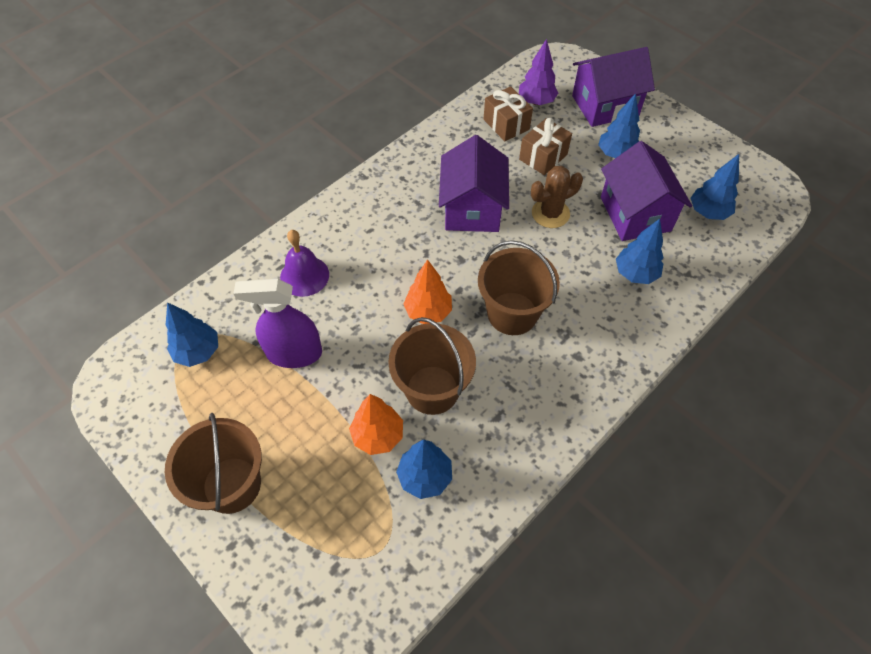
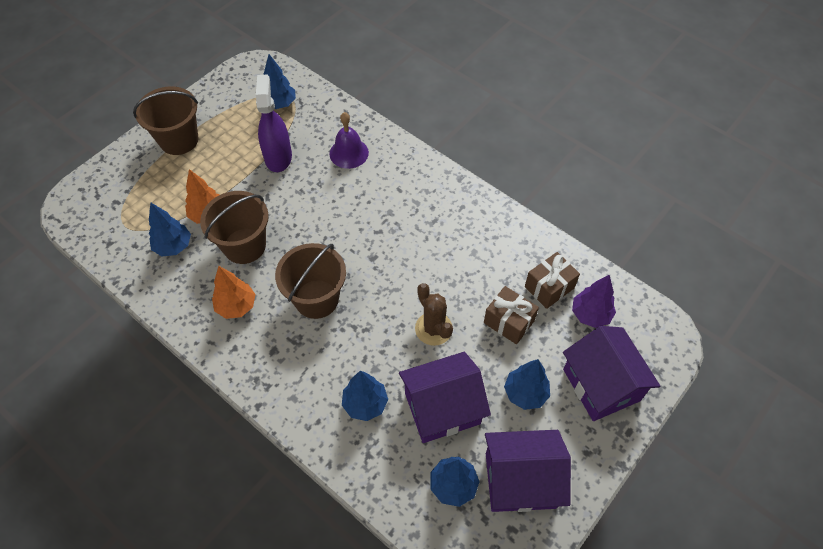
camera: 85 degrees right, 0 degrees up
(428, 312) = (316, 238): orange tree -> orange tree (236, 306)
(472, 208) = (432, 263): purple house -> purple house (520, 480)

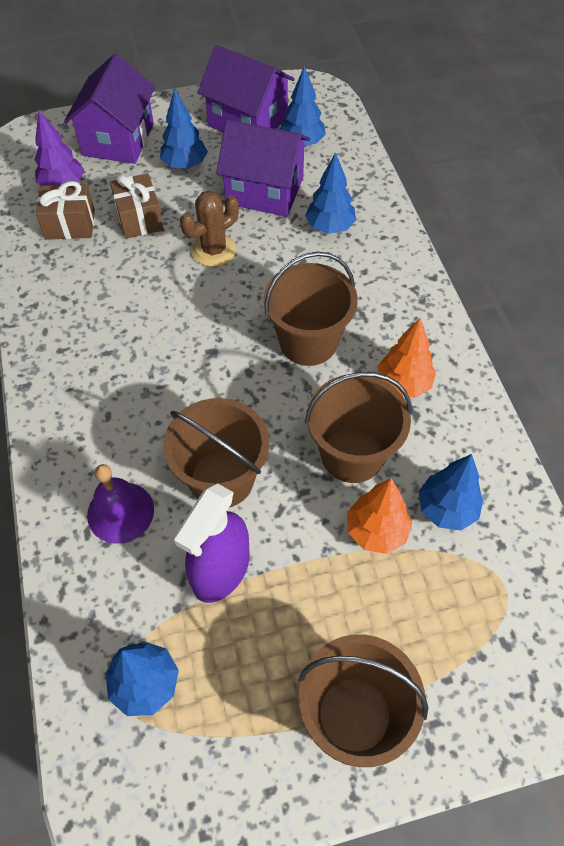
camera: 145 degrees left, 0 degrees up
(309, 194) = (221, 479): none -> brown bucket
(433, 329) = (214, 250): brown cactus -> brown cactus turned 45 degrees clockwise

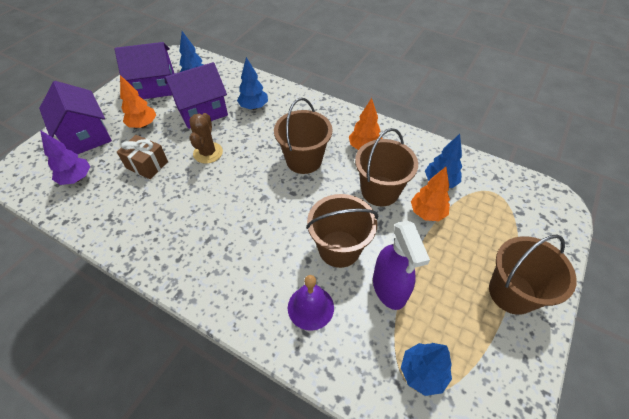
camera: 45 degrees left, 5 degrees down
(70, 225) = (106, 194): brown gift -> none
(185, 165) = (143, 125): blue tree -> orange tree

